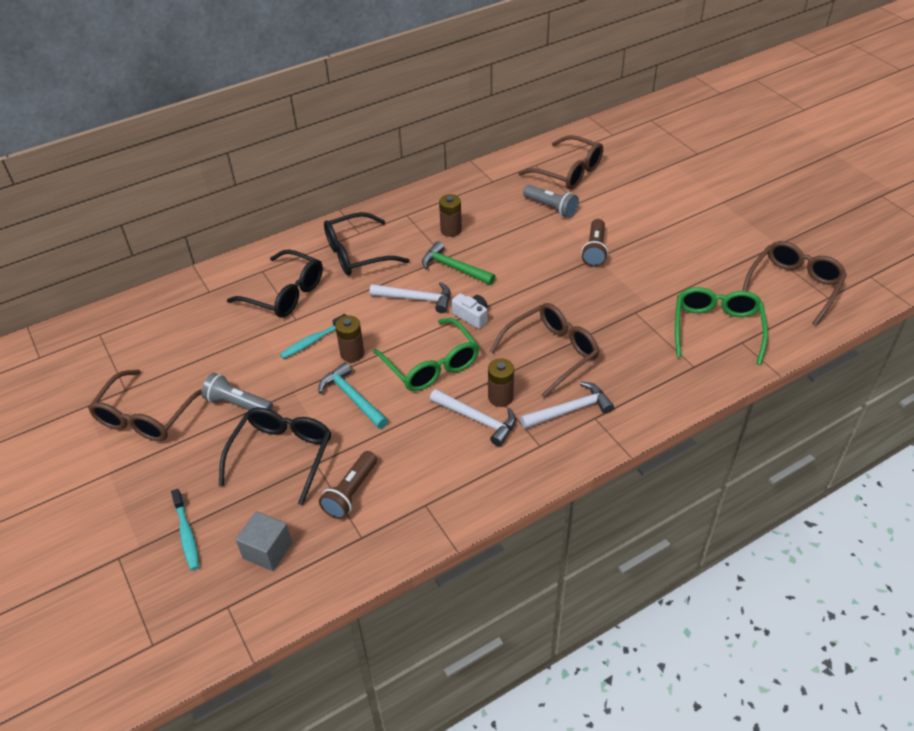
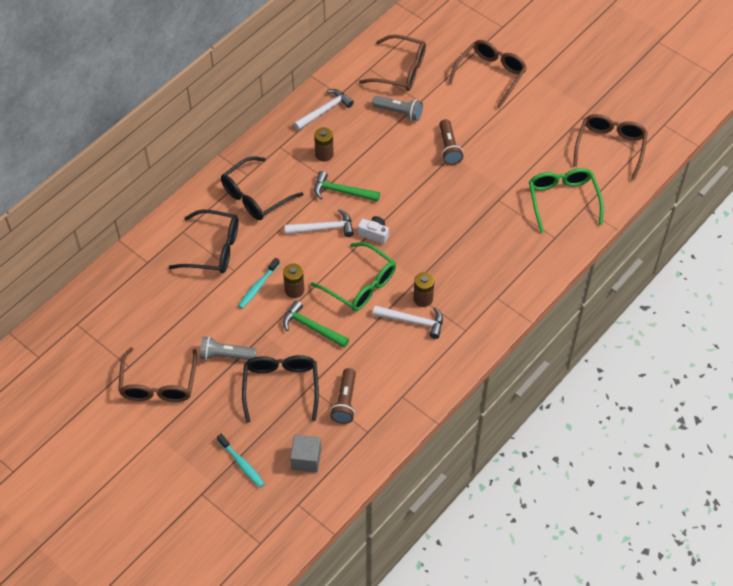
camera: 20 degrees left, 10 degrees up
(352, 397) = (312, 327): turquoise hammer -> green hammer
(551, 353) = (447, 252): brown glasses -> brown glasses (490, 75)
(570, 410) = (477, 296): white hammer -> white hammer (325, 111)

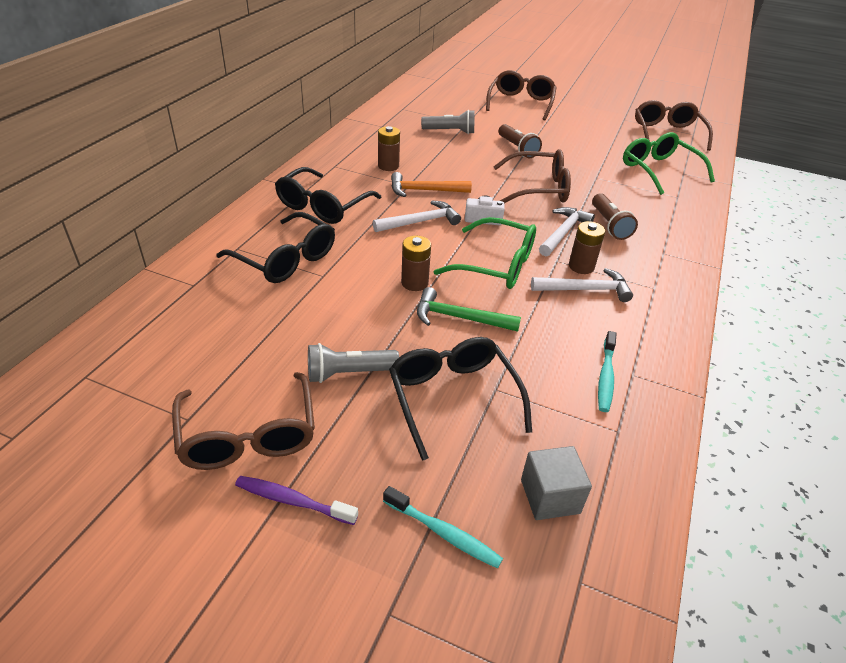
camera: 20 degrees left, 15 degrees down
(172, 428) = (292, 501): none -> purple toothbrush
(213, 249) = (285, 259): black glasses -> black glasses turned 45 degrees clockwise
(258, 287) = (363, 287): turquoise toothbrush -> turquoise toothbrush (606, 377)
(325, 111) = (372, 137): white hammer -> white hammer (563, 232)
(342, 191) = (424, 190): green hammer -> orange hammer
(345, 402) = (559, 397): brown flashlight -> brown flashlight (609, 225)
(400, 70) = (433, 107): brown glasses -> brown glasses (538, 188)

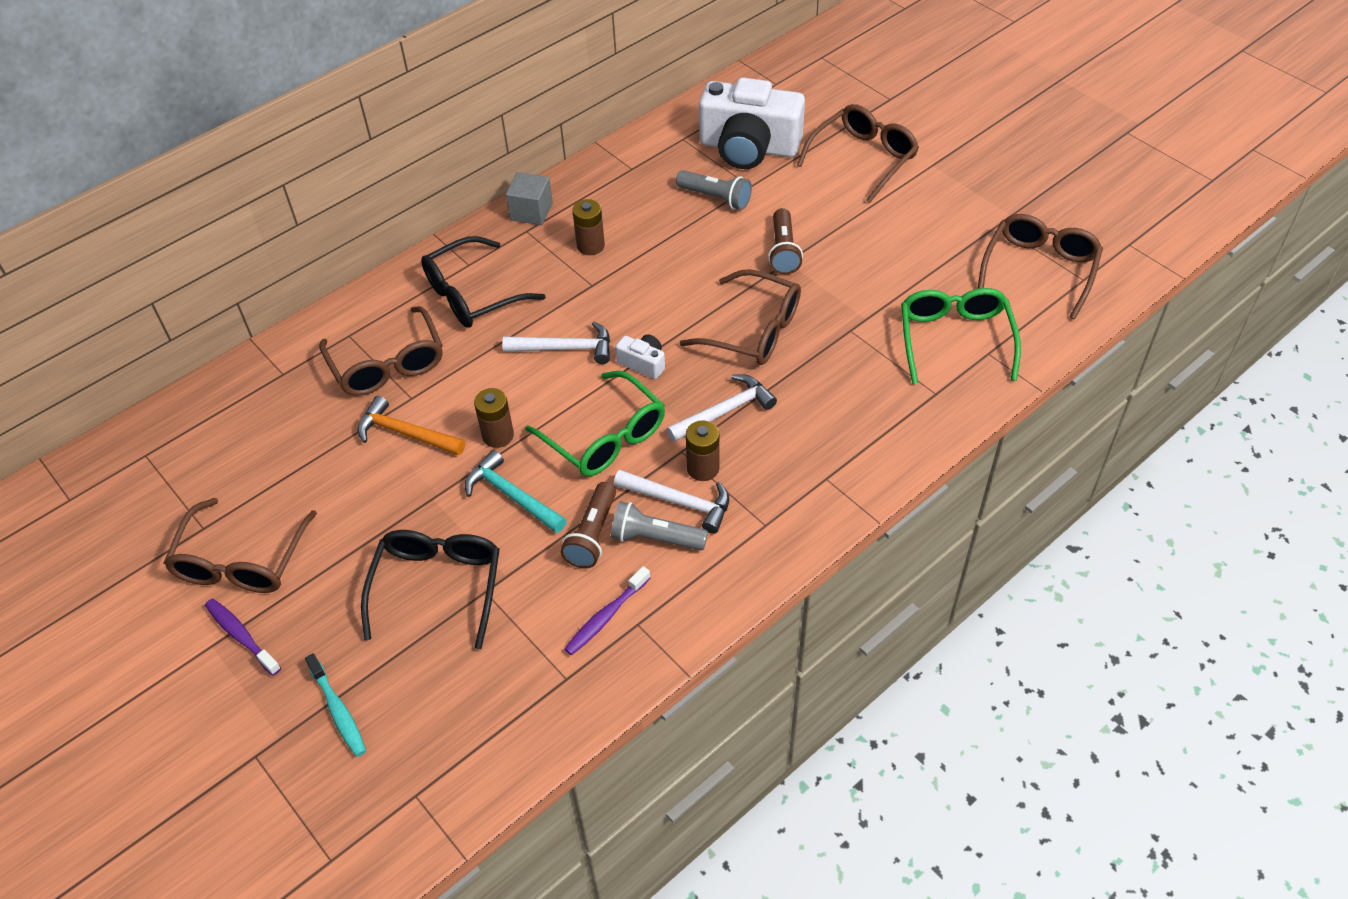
camera: 30 degrees right, 10 degrees up
(285, 259) = (387, 364): black glasses -> brown glasses
(348, 373) = (362, 526): grey flashlight -> grey flashlight (655, 538)
(424, 190) = (606, 298): orange hammer -> orange hammer (406, 433)
(448, 107) = (749, 147): none -> white camera
(459, 317) = (512, 495): green hammer -> turquoise hammer
(550, 496) = (449, 715): grey cube -> grey cube (531, 212)
(606, 377) = (606, 617): turquoise toothbrush -> purple toothbrush
(609, 225) = (795, 415): brown flashlight -> brown flashlight (592, 535)

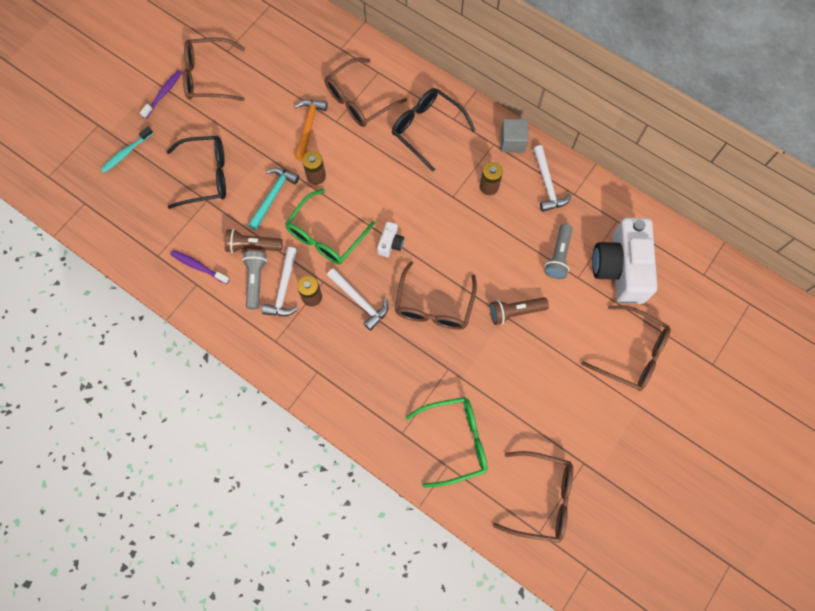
camera: 75 degrees right, 20 degrees up
(566, 348) = (393, 195): white hammer -> white hammer (547, 184)

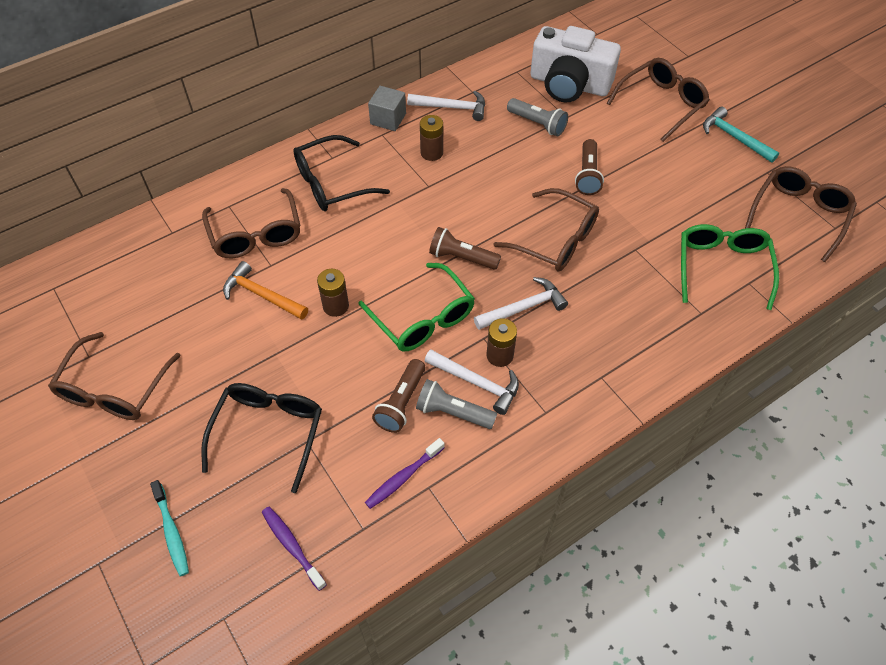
camera: 70 degrees left, 15 degrees down
(163, 93) = (104, 454): purple toothbrush -> purple toothbrush (292, 546)
(273, 196) = (340, 360): turquoise hammer -> turquoise hammer (734, 137)
(390, 243) = (461, 257): white camera -> brown flashlight

